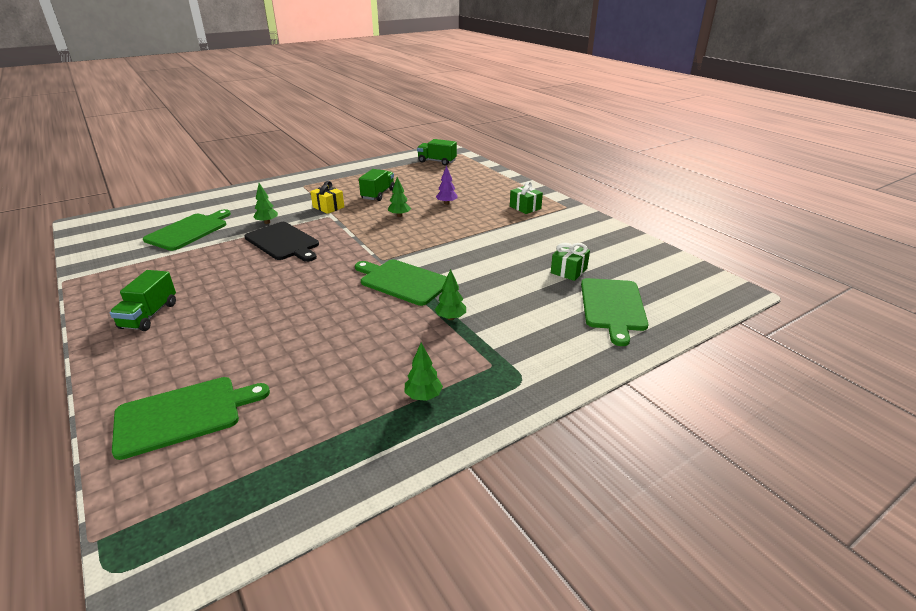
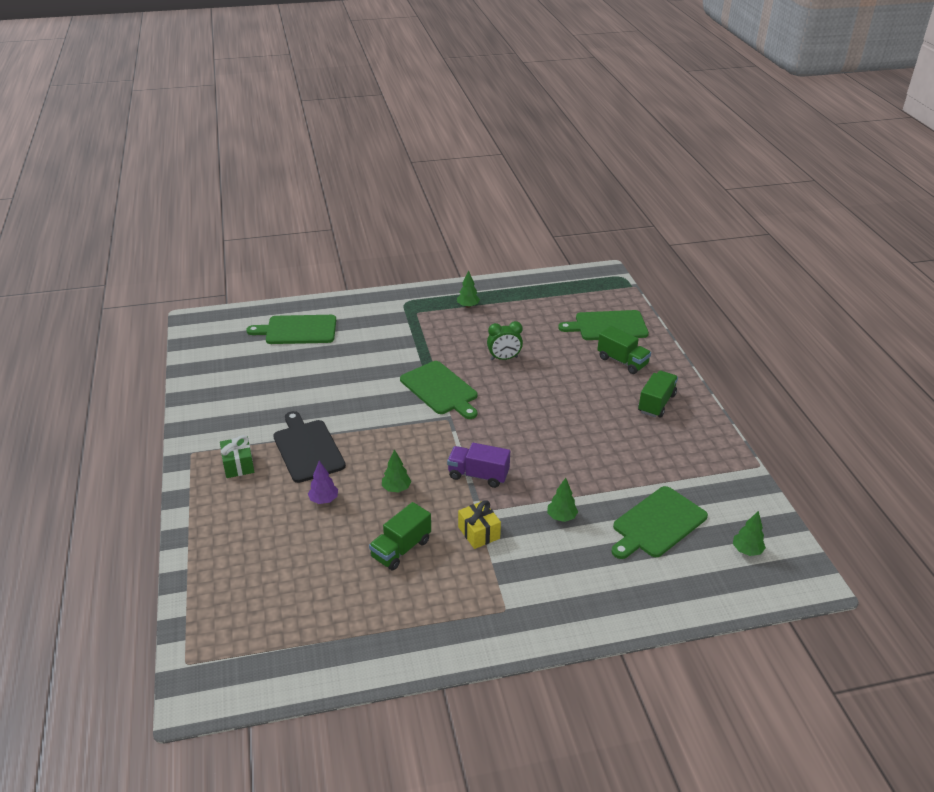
camera: 160 degrees left, 5 degrees up
(283, 242) = (543, 472): black cutting board -> black cutting board (307, 449)
(339, 232) = (478, 475): none -> purple truck
(342, 328) = (504, 358): none -> green clock
(437, 161) = (251, 639): green truck -> green truck (622, 361)
(450, 318) = (421, 348): green tree -> green tree (746, 551)
(569, 271) = (292, 367): green gift -> none
(612, 306) = (298, 330): green cutting board -> green cutting board turned 120 degrees counterclockwise

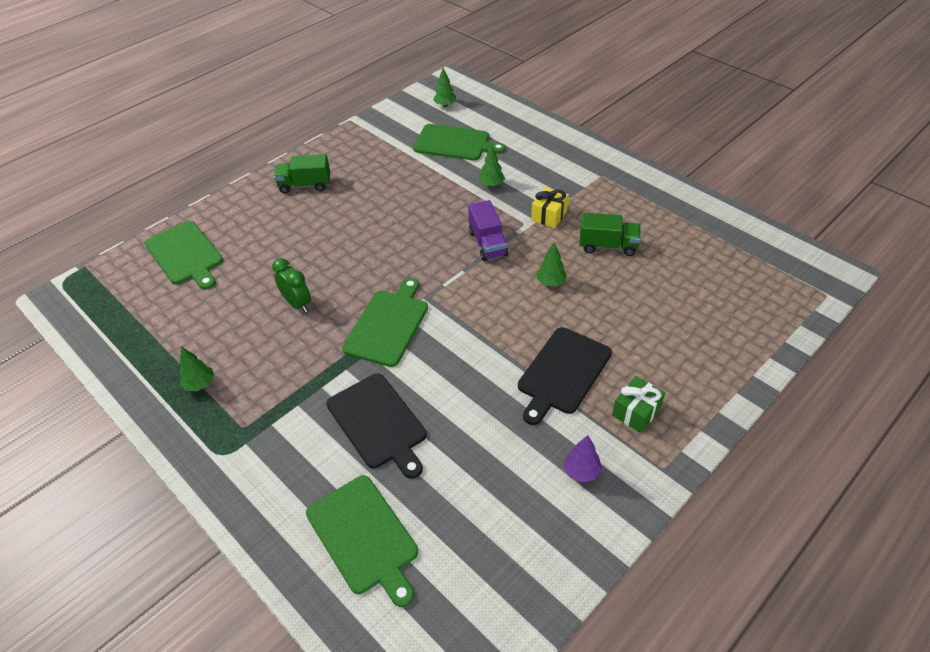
camera: 120 degrees left, 10 degrees up
(324, 500) = (610, 319): purple tree -> purple tree (581, 471)
(362, 358) = (378, 423): none -> black cutting board
(622, 361) = (249, 224): green truck -> none

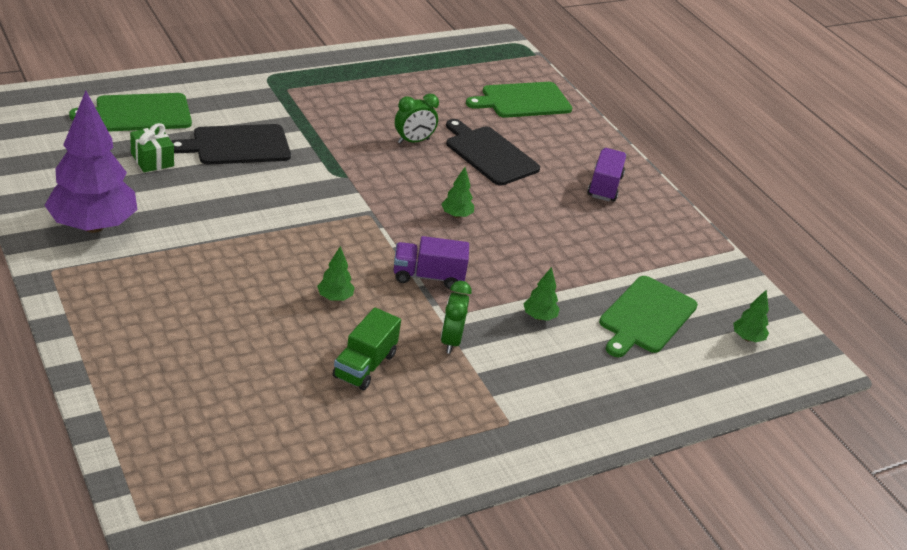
camera: 100 degrees right, 10 degrees down
(200, 384) = (348, 80): green tree -> green tree (456, 215)
(305, 185) = (604, 186): green truck -> purple truck
(388, 325) = (348, 180): green cutting board -> none
(549, 215) = (450, 341): yellow gift -> green clock
(562, 373) = (205, 257): black cutting board -> black cutting board (489, 154)
(581, 471) = (93, 226): purple tree -> purple tree, size x2.44
(636, 412) = (121, 282): green gift -> green gift (152, 160)

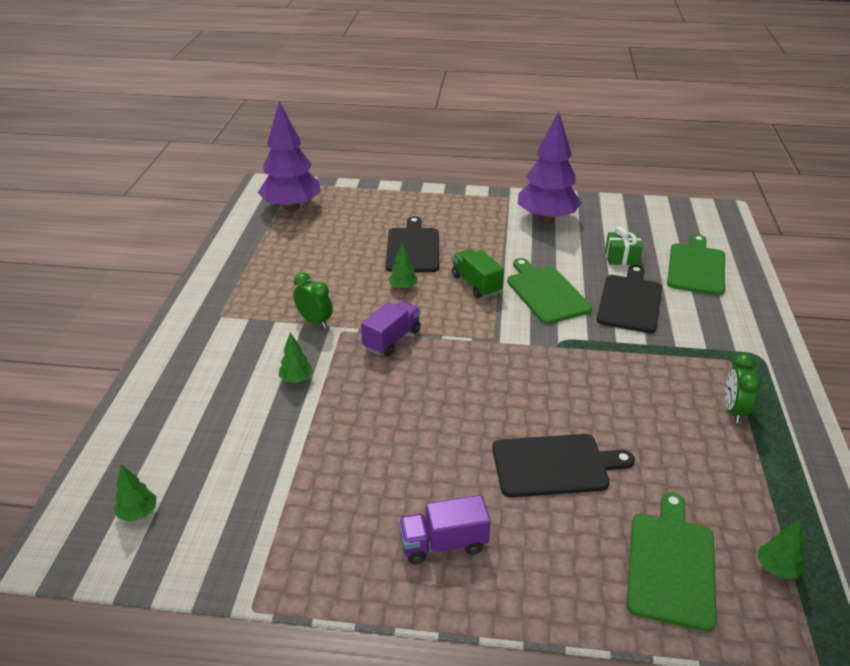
camera: 130 degrees right, 0 degrees up
(221, 483) = (291, 207): none -> purple tree
(246, 316) = (413, 248): none -> black cutting board
(364, 365) = (328, 277): green truck -> green truck (476, 284)
(413, 141) = (602, 413): green clock -> green clock (733, 410)
(456, 215) = (461, 390): green tree -> green tree (776, 569)
(604, 186) = (443, 543): purple truck -> purple truck turned 120 degrees clockwise
(646, 317) = (234, 450): green cutting board -> green cutting board (546, 293)

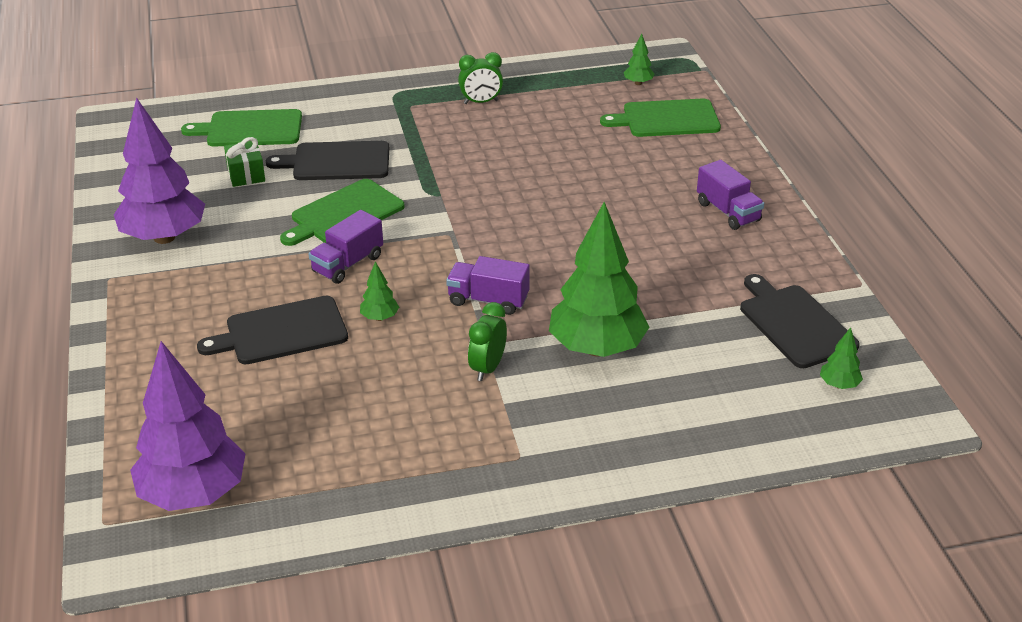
camera: 110 degrees left, 0 degrees up
(296, 379) = (597, 348): green tree -> green tree, size x2.44
(476, 284) = (347, 264): green truck -> purple truck
(554, 465) = (606, 175): black cutting board -> black cutting board (795, 323)

